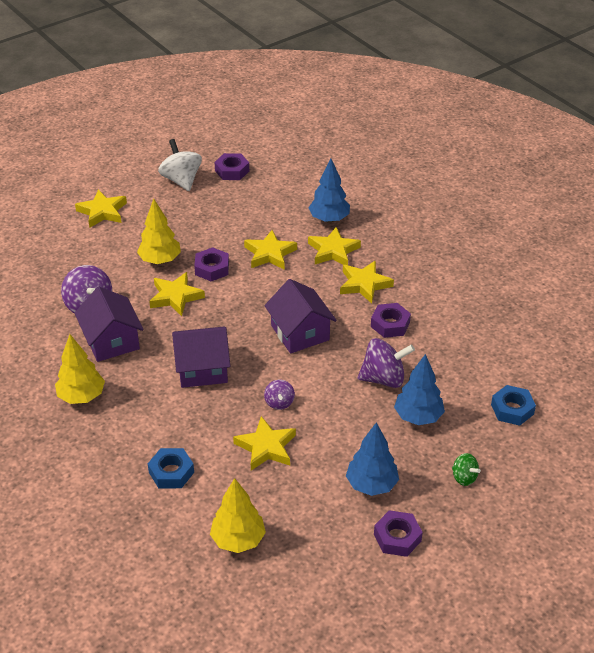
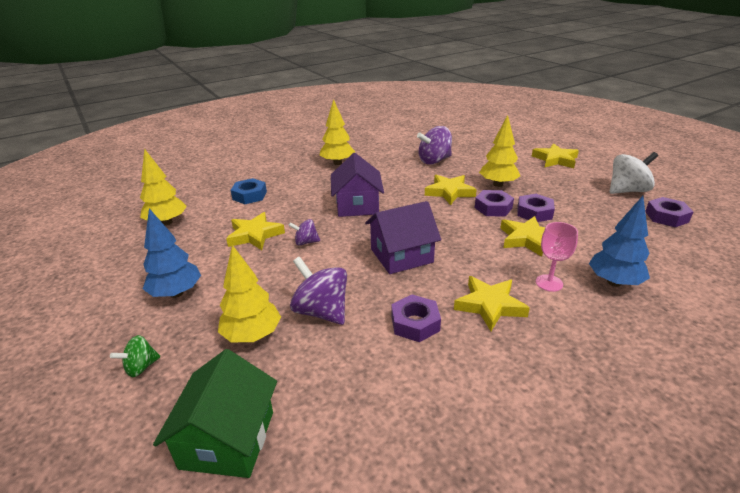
camera: 95 degrees right, 10 degrees down
(111, 341) = (394, 170): purple house -> none
(333, 251) = (549, 283): yellow star -> pink goblet
(384, 378) = (321, 311): purple spinning top -> purple spinning top turned 135 degrees clockwise
(397, 537) = (102, 306): purple nut -> purple nut (534, 212)
(418, 417) = (252, 335): blue tree -> yellow tree
(512, 409) = (228, 439): blue nut -> green house

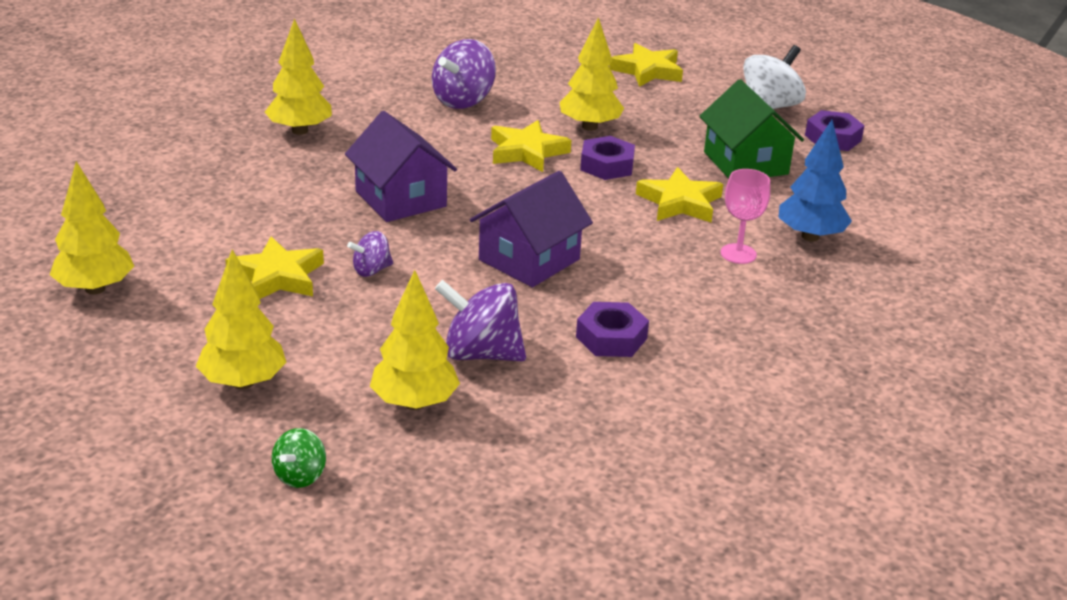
camera: 30 degrees left, 0 degrees up
(176, 293) = (243, 382): blue tree -> yellow tree
(228, 439) = (494, 507): green house -> green house (745, 163)
(249, 195) = (197, 216): blue nut -> none
(489, 305) = (685, 296): yellow star -> none
(534, 212) = (667, 162): purple nut -> none

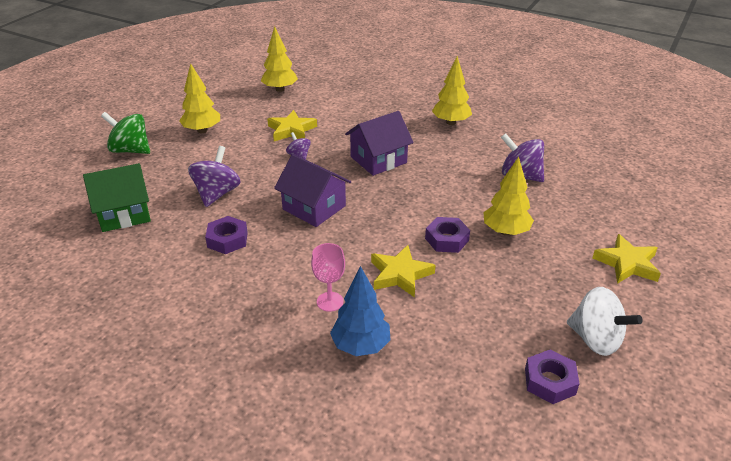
camera: 90 degrees right, 5 degrees up
(300, 476) = (130, 150): green spinning top -> green spinning top, size x1.83
(414, 403) = (177, 176): yellow tree -> none
(527, 152) = (454, 204): yellow star -> none
(745, 163) = (476, 315): green house -> green house (124, 214)

